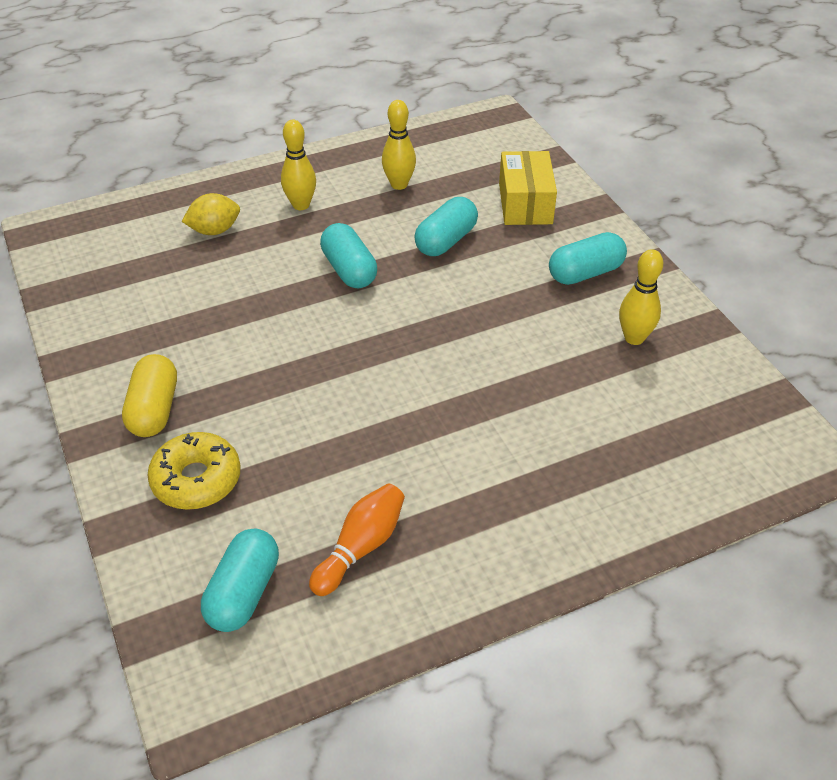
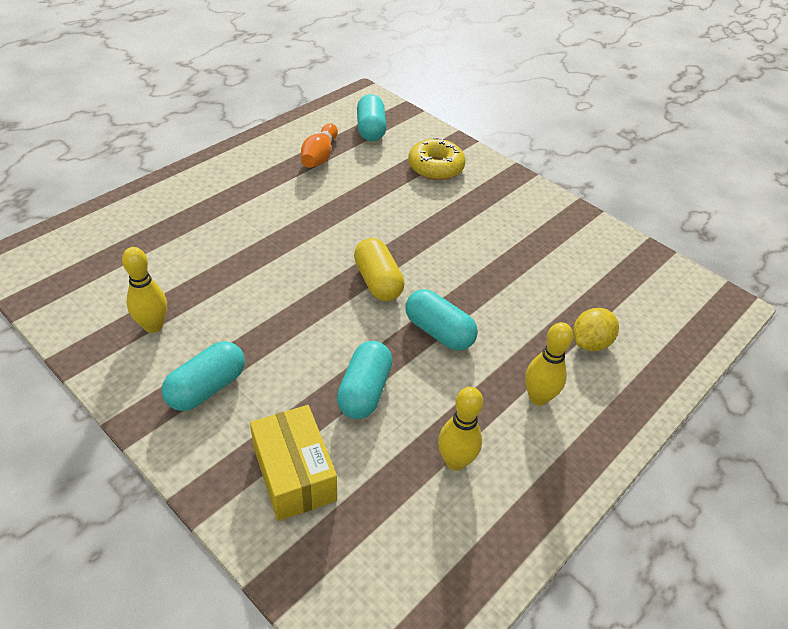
camera: 155 degrees right, 0 degrees up
(154, 409) = (495, 195): yellow capsule -> yellow capsule (377, 281)

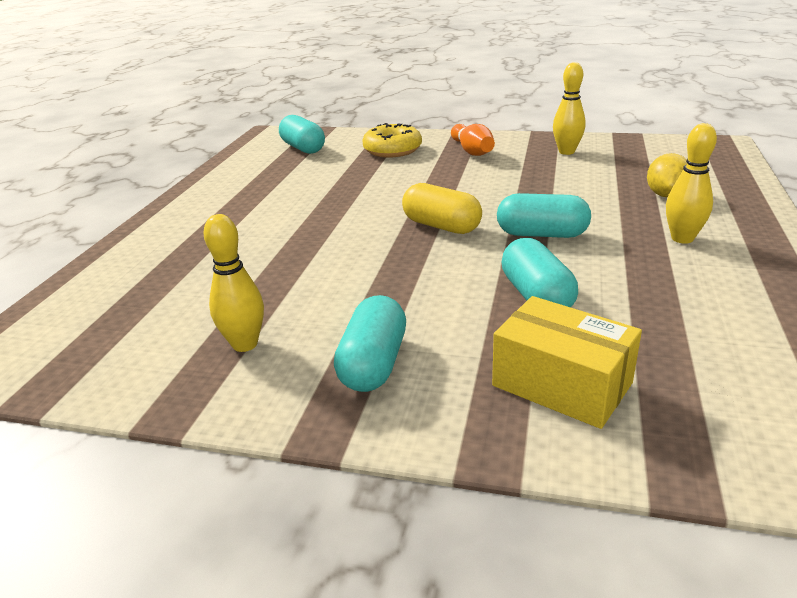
camera: 25 degrees left, 15 degrees down
(319, 156) = (275, 175): orange bowling pin -> orange bowling pin (472, 151)
(455, 461) = (686, 304): yellow bowling pin -> yellow bowling pin (566, 152)

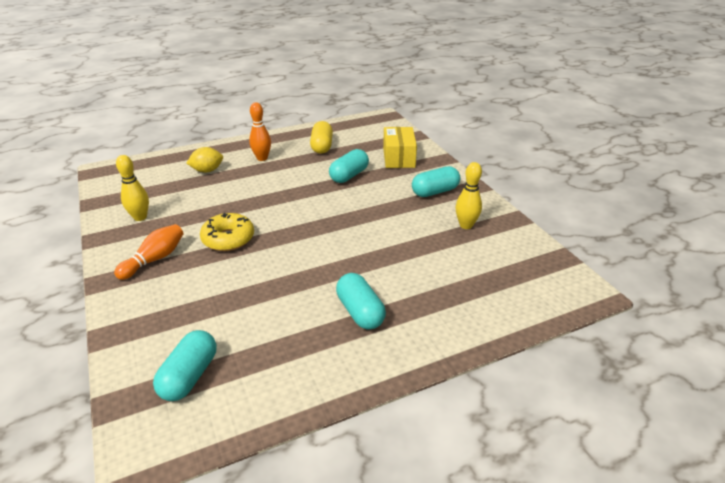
camera: 130 degrees left, 5 degrees up
(392, 150) = (170, 305): yellow donut -> yellow donut (228, 239)
(441, 226) = (304, 222): yellow capsule -> yellow capsule (322, 146)
(542, 234) = (287, 190): turquoise capsule -> turquoise capsule (360, 312)
(682, 238) = (262, 158): yellow bowling pin -> orange bowling pin

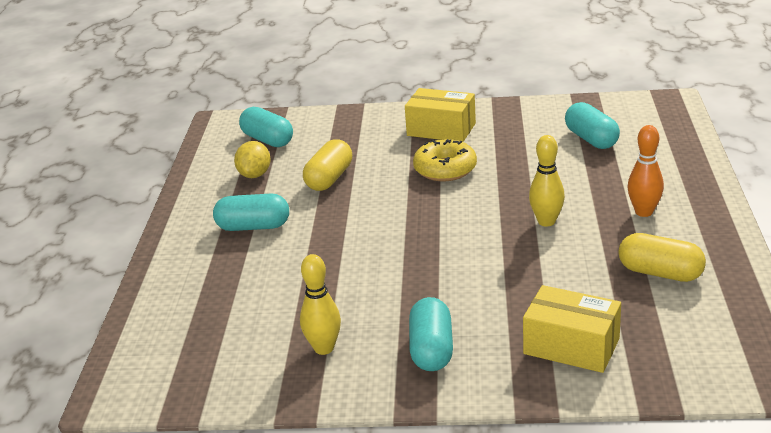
camera: 120 degrees right, 5 degrees down
(140, 217) = (531, 123): yellow bowling pin -> yellow bowling pin (546, 221)
(155, 259) = (441, 129): orange bowling pin -> yellow box
(207, 170) = (627, 167): yellow lemon -> yellow lemon (255, 175)
(262, 296) = (329, 179): none -> yellow capsule
(349, 176) = (538, 279): turquoise capsule -> turquoise capsule (591, 139)

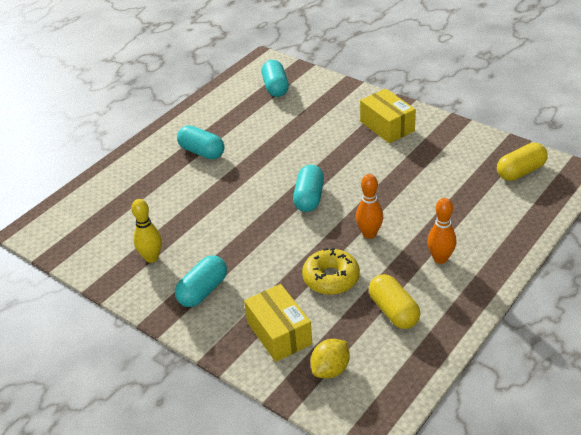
camera: 35 degrees right, 10 degrees up
(255, 175) = (241, 112): yellow lemon -> yellow lemon (330, 369)
(329, 179) = (279, 135): yellow capsule -> yellow capsule (520, 171)
(445, 169) = (354, 161): yellow donut -> yellow donut (331, 278)
(546, 221) = (369, 234): yellow bowling pin -> orange bowling pin
(591, 139) = (476, 180): turquoise capsule -> turquoise capsule (309, 198)

